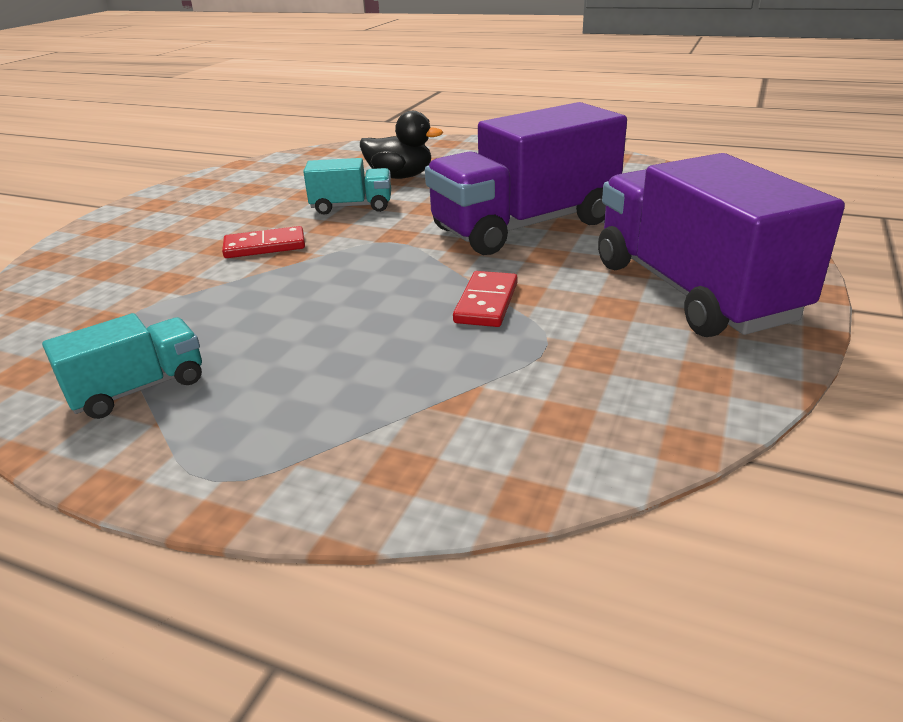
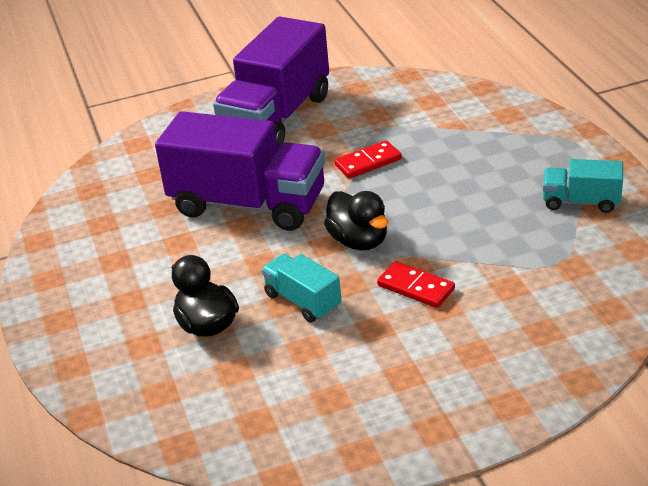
camera: 130 degrees left, 5 degrees up
(370, 248) = (359, 241): none -> black duck

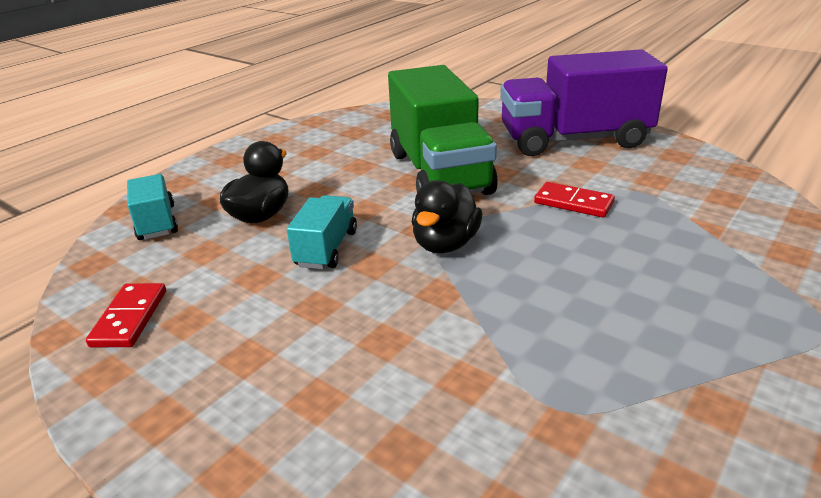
camera: 55 degrees right, 5 degrees down
(248, 204) = (439, 173): purple truck -> green truck
(415, 287) = (402, 307): red domino -> red domino (129, 318)
(581, 202) = (710, 380): turquoise truck -> turquoise truck (157, 222)

